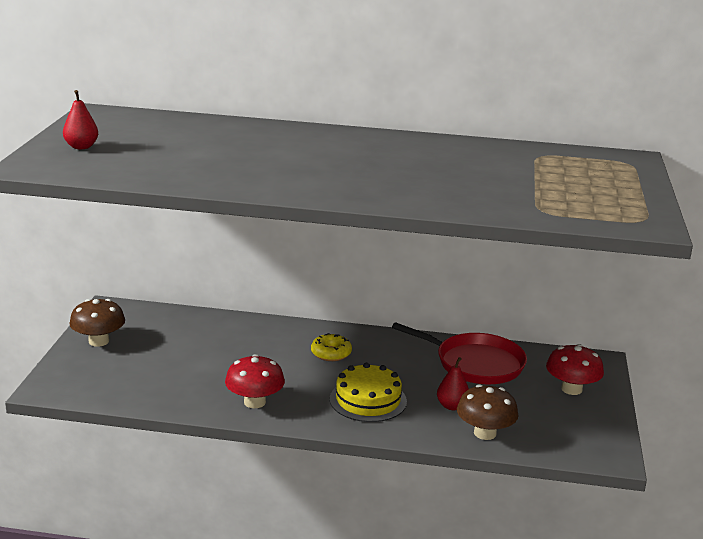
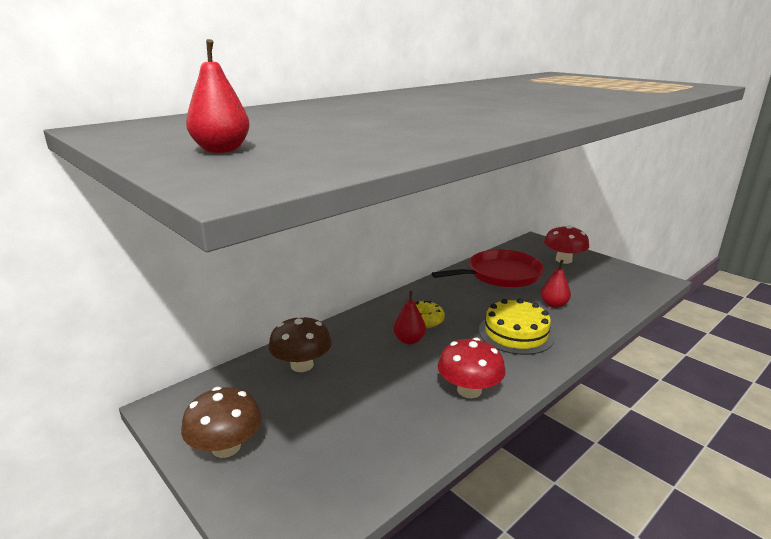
camera: 50 degrees left, 0 degrees up
(291, 357) = (409, 340): none -> red pear
(485, 433) = (602, 308): brown mushroom -> brown mushroom (302, 365)

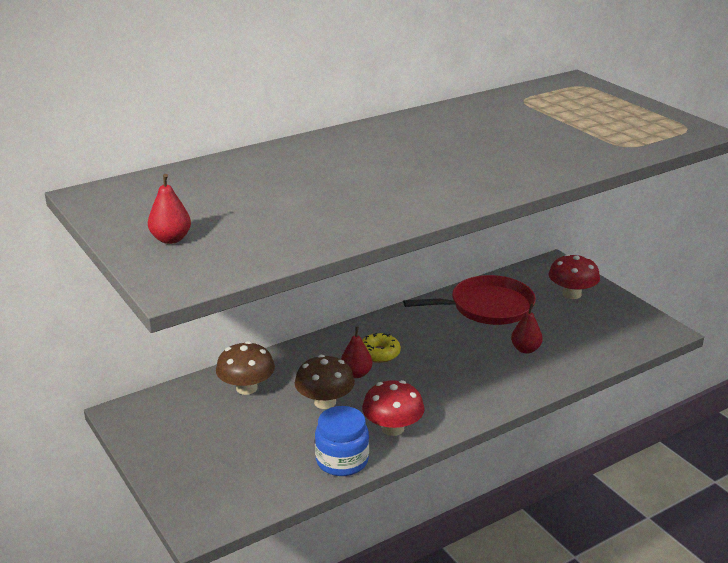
camera: 10 degrees right, 5 degrees up
(226, 447) = (169, 451): brown mushroom -> brown mushroom (325, 402)
(430, 433) = (342, 461): none -> blue jar
(516, 333) = (467, 377): yellow cake -> none

